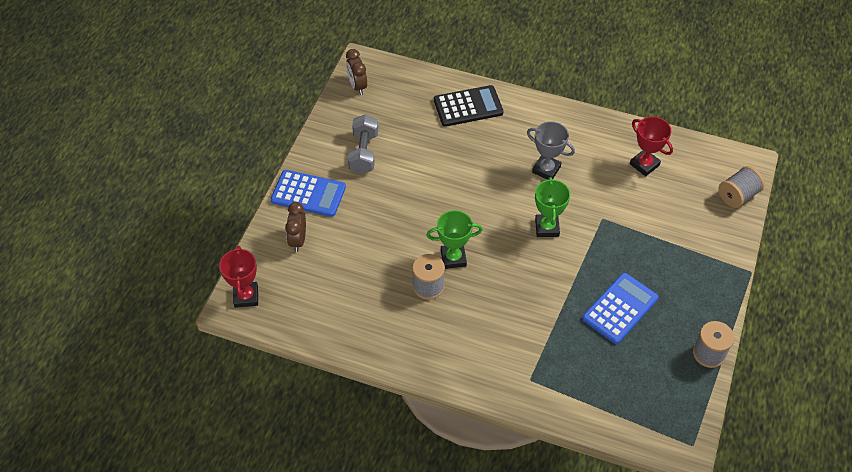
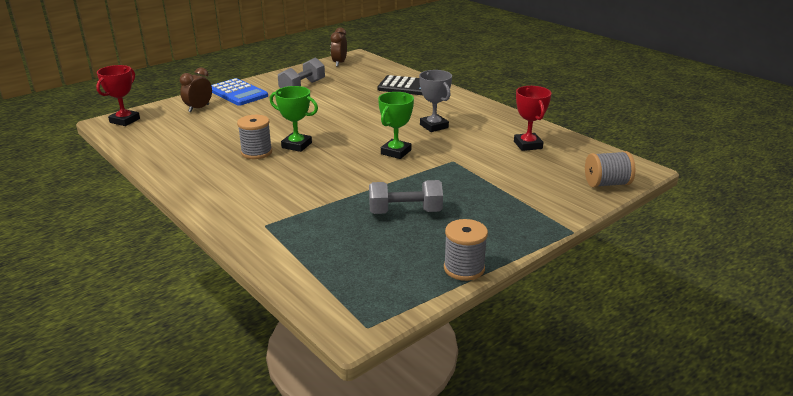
camera: 30 degrees right, 25 degrees down
(620, 308) = (405, 212): blue calculator -> grey dumbbell

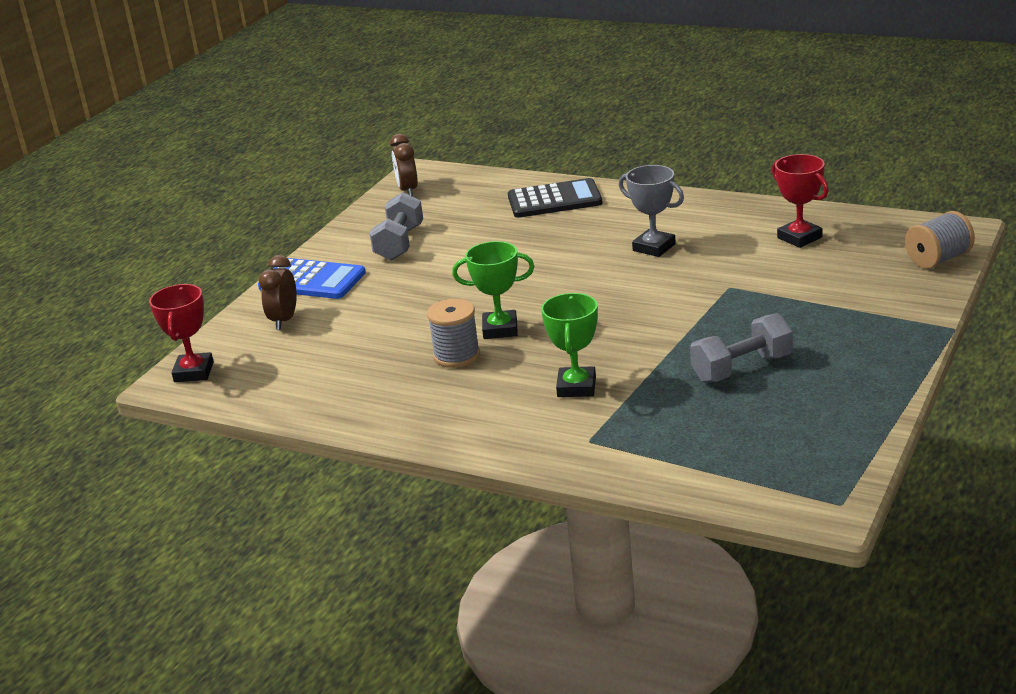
camera: 20 degrees left, 0 degrees up
(396, 152) = (644, 298): green trophy -> green trophy (576, 387)
(464, 268) = (878, 409): grey spool -> none

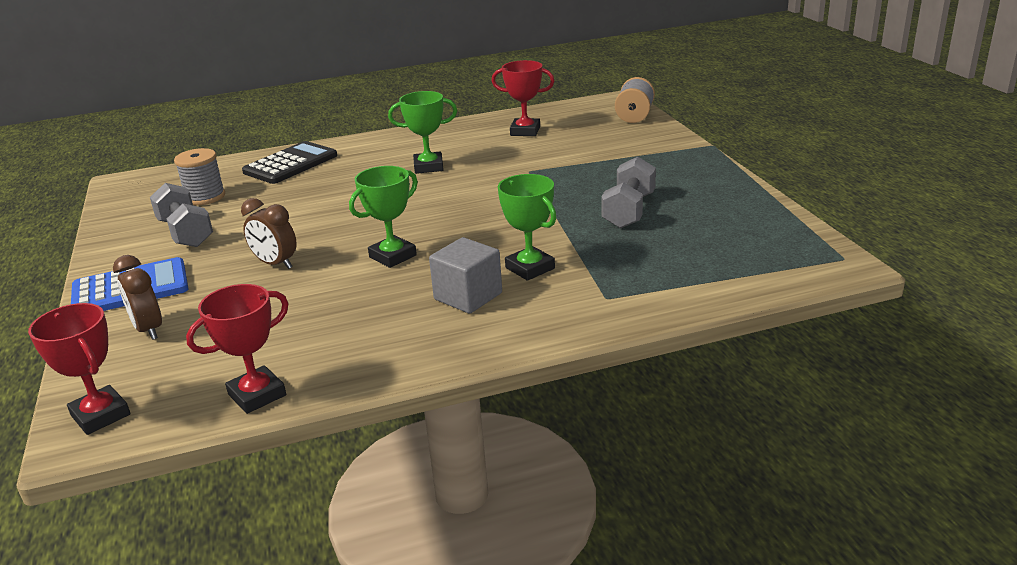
camera: 45 degrees left, 0 degrees up
(280, 401) = (257, 395): none -> red trophy
(408, 190) = (131, 196): brown clock -> brown clock (275, 264)
(457, 356) = (385, 288): grey spool -> grey spool (205, 197)
(498, 390) = (468, 296): none -> grey cube
(654, 247) = (428, 167): grey trophy -> green trophy

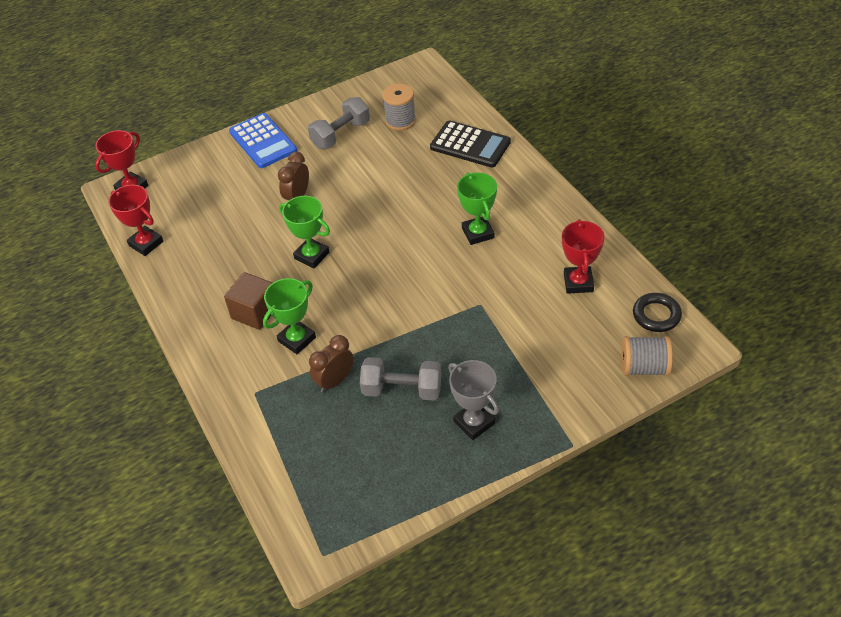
camera: 80 degrees right, 20 degrees up
(148, 329) = (214, 170): brown clock -> brown clock (335, 381)
(468, 296) = (255, 312): grey cube -> brown cube
(579, 108) = (656, 315): none -> black ring
(680, 180) = (474, 422): none -> grey trophy

